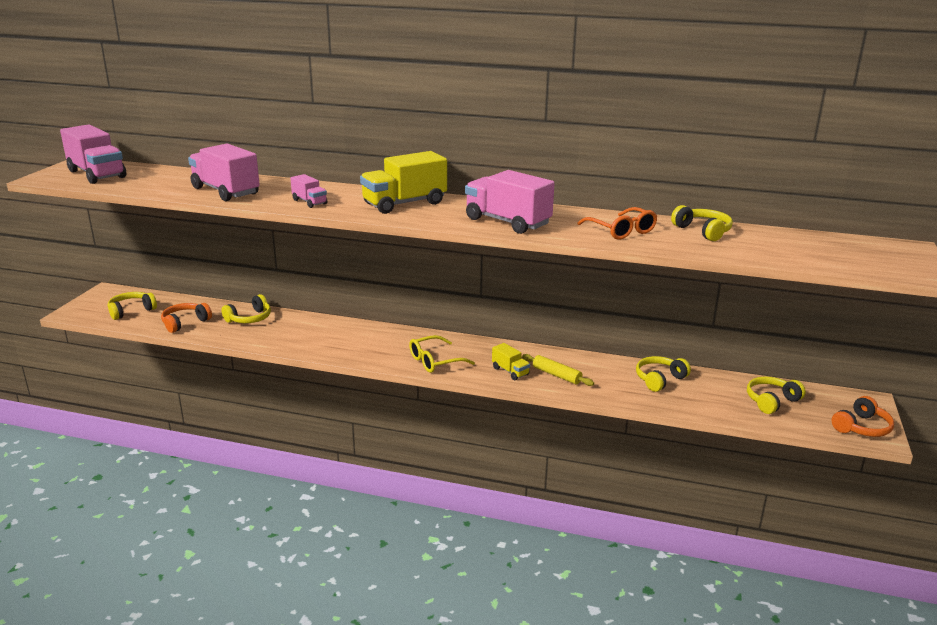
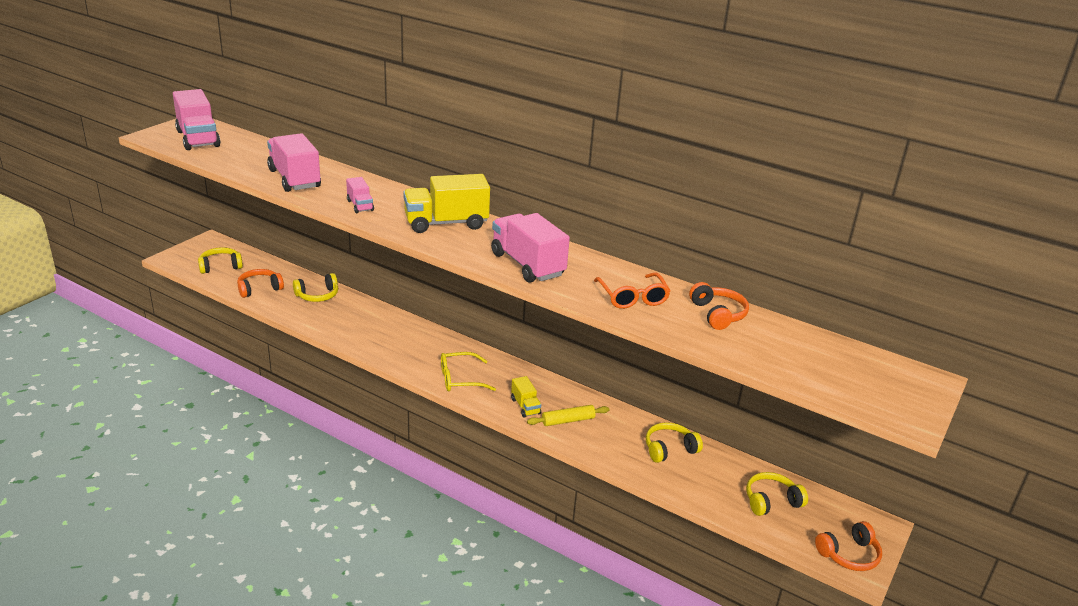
camera: 15 degrees right, 5 degrees up
(556, 375) = (568, 421): yellow rolling pin -> yellow rolling pin turned 75 degrees counterclockwise
(703, 231) = (718, 314): yellow headphones -> orange headphones

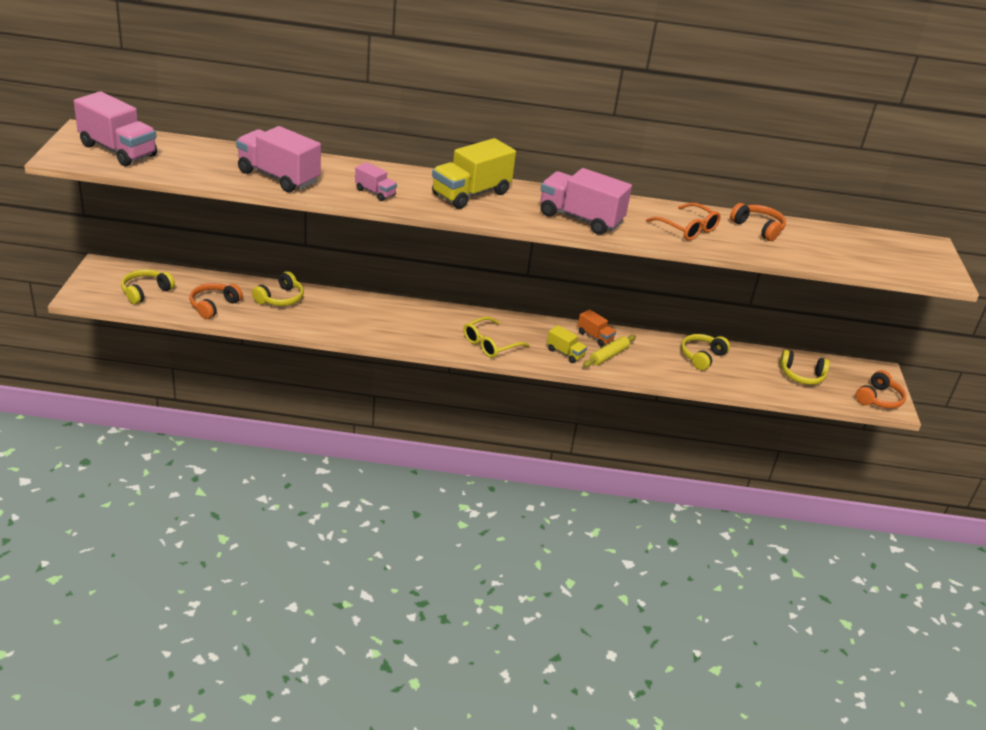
camera: 30 degrees left, 5 degrees up
(571, 399) = (595, 337): none -> orange truck
(771, 501) = (801, 375): yellow headphones -> yellow headphones turned 120 degrees counterclockwise

